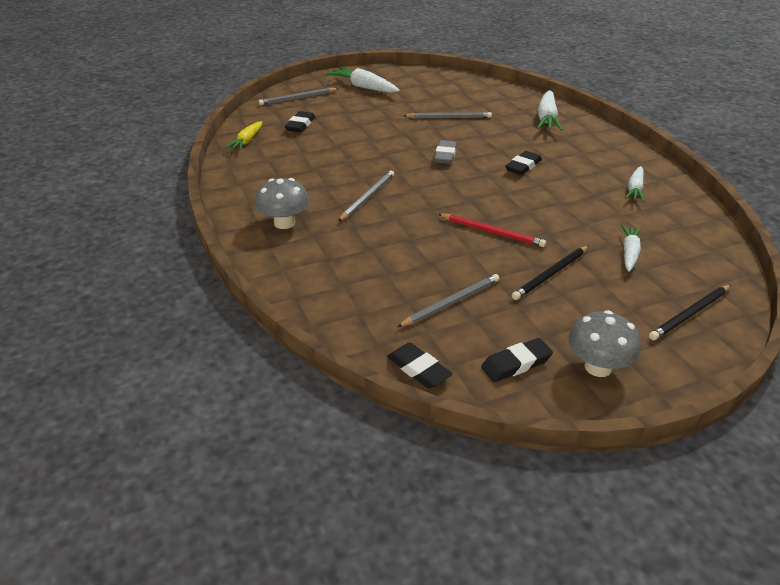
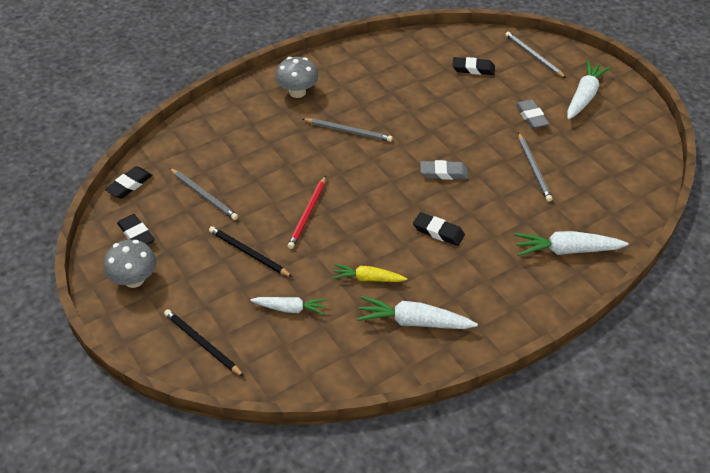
camera: 80 degrees right, 10 degrees up
(247, 141) = (428, 44): yellow carrot -> yellow carrot (368, 279)
(381, 110) = (531, 117): none -> grey eraser
(635, 189) = (413, 322): white carrot -> white carrot, size x1.54

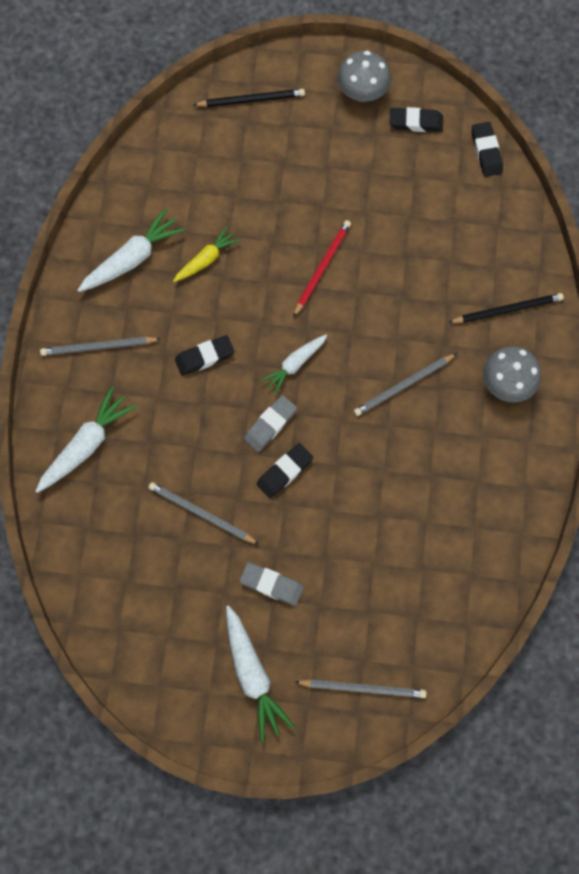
camera: 130 degrees right, 25 degrees up
(204, 195) = (420, 201): grey pencil -> grey pencil (98, 347)
(248, 253) = (317, 191): black pencil -> black pencil (507, 310)
(290, 308) = (229, 181): white carrot -> white carrot (294, 365)
(307, 214) = (322, 268): red pencil -> red pencil turned 60 degrees clockwise
(473, 69) = (397, 597): black eraser -> black eraser (284, 472)

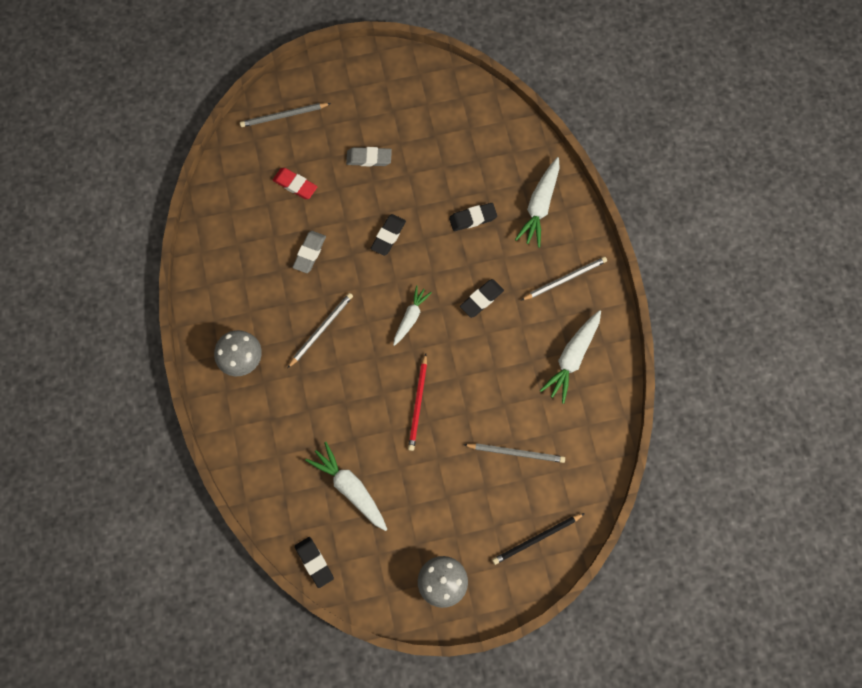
camera: 160 degrees right, 0 degrees up
(201, 514) = (436, 187): grey pencil -> grey pencil (516, 453)
(206, 259) = (513, 378): yellow carrot -> none
(253, 675) = (360, 100): white carrot -> white carrot (350, 488)
(270, 425) = (412, 266): grey eraser -> grey eraser (309, 253)
(378, 581) = (295, 185): none -> red eraser
(415, 122) = (385, 569): black eraser -> black eraser (472, 218)
(507, 310) = (257, 420): black pencil -> none

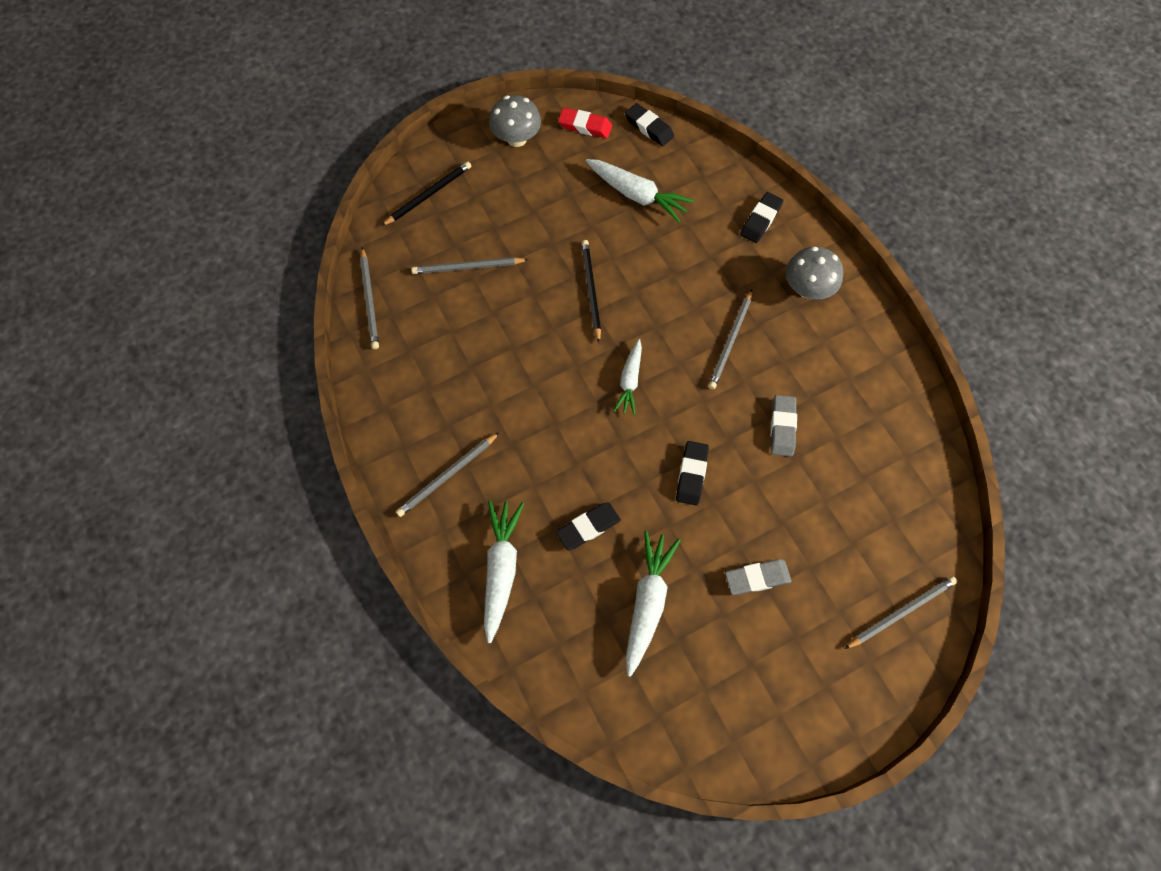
camera: 165 degrees right, 5 degrees down
(295, 185) = (839, 512): red eraser -> red eraser (585, 126)
(418, 404) = (591, 290): red pencil -> black pencil
(481, 299) = (548, 423): black eraser -> black eraser (760, 220)
(572, 358) = (421, 381): white carrot -> white carrot (647, 602)
(604, 442) = (370, 300): none -> grey pencil

